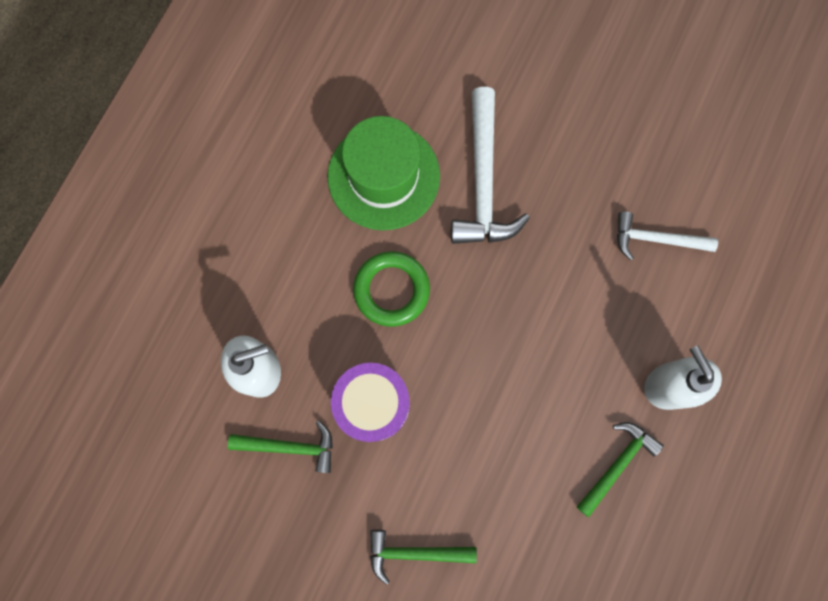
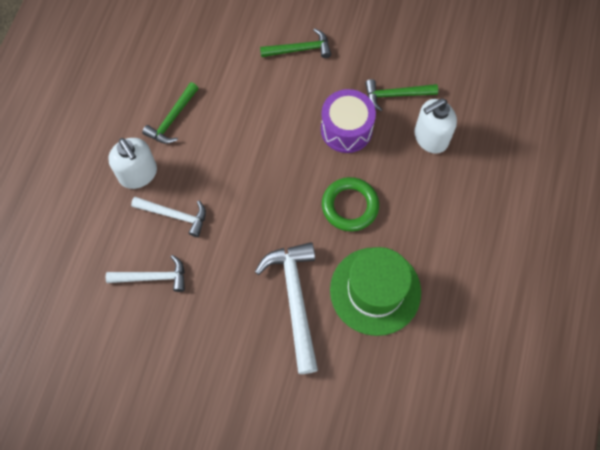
camera: 170 degrees right, 10 degrees down
(623, 317) = (175, 215): none -> white hammer

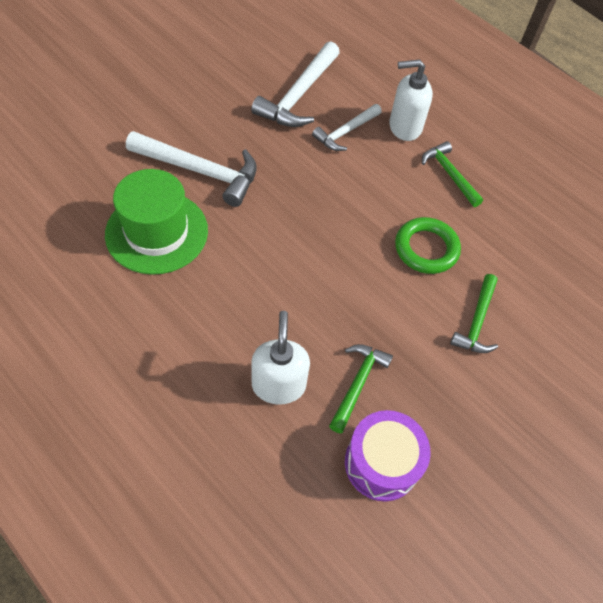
camera: 115 degrees right, 10 degrees down
(153, 277) = (299, 95): white hammer -> white hammer, size x1.64
(346, 129) = (345, 308): purple drum -> purple drum (381, 463)
(350, 206) = (256, 261): green ring -> green ring (426, 249)

